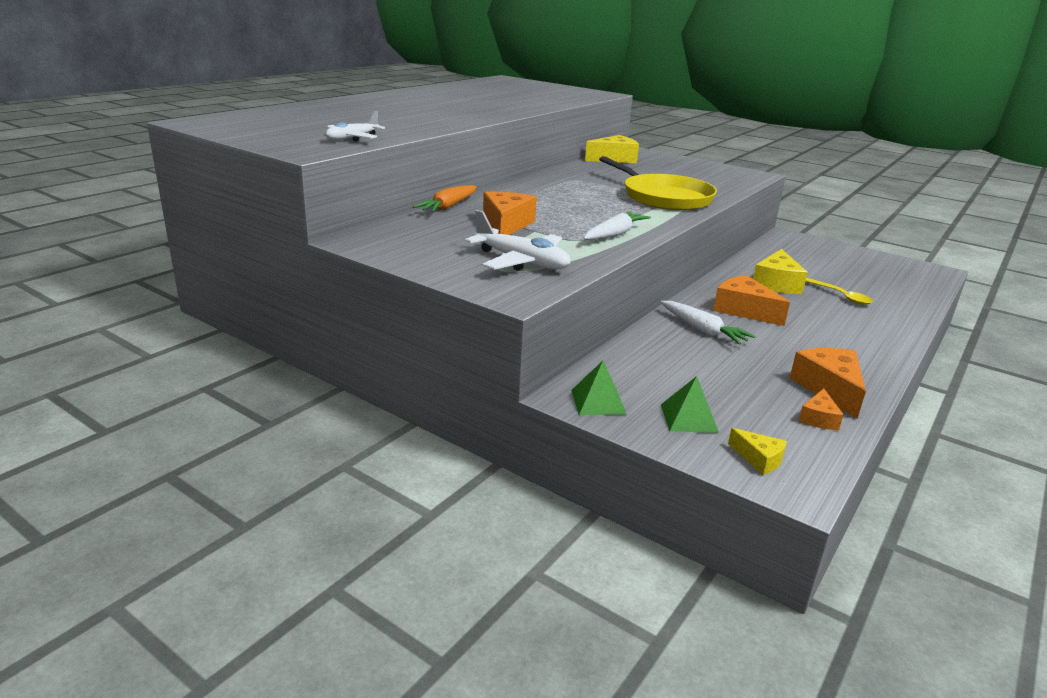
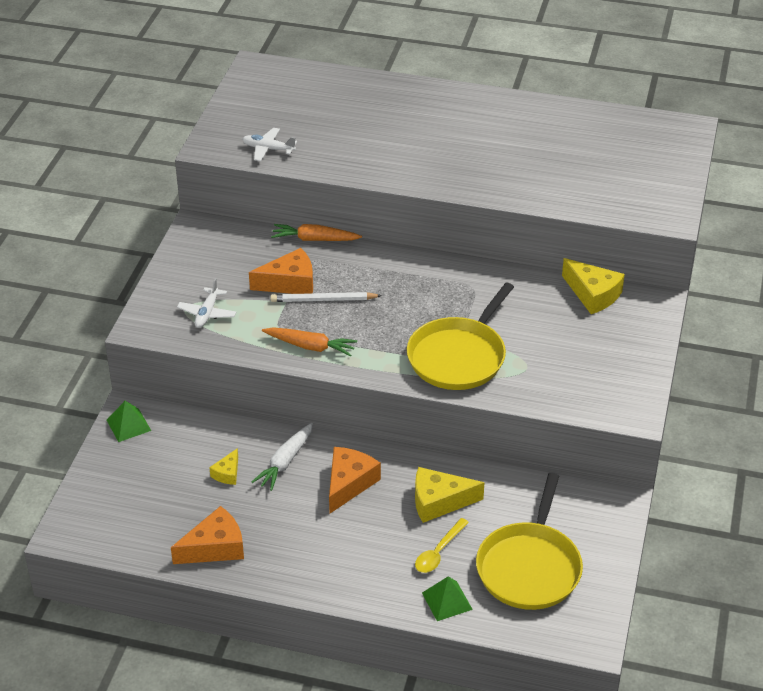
camera: 70 degrees right, 15 degrees up
(521, 262) = (207, 313): white plane -> white plane, size x0.64
(547, 219) = (323, 300): none -> white pencil
(614, 234) = (310, 346): white carrot -> orange carrot
(689, 418) = (128, 473): green pyramid -> green pyramid (447, 601)
(759, 459) = (90, 513): yellow cheese -> yellow cheese (227, 473)
(818, 418) = (162, 542): orange cheese -> none
(858, 272) = (530, 567): none -> yellow pan

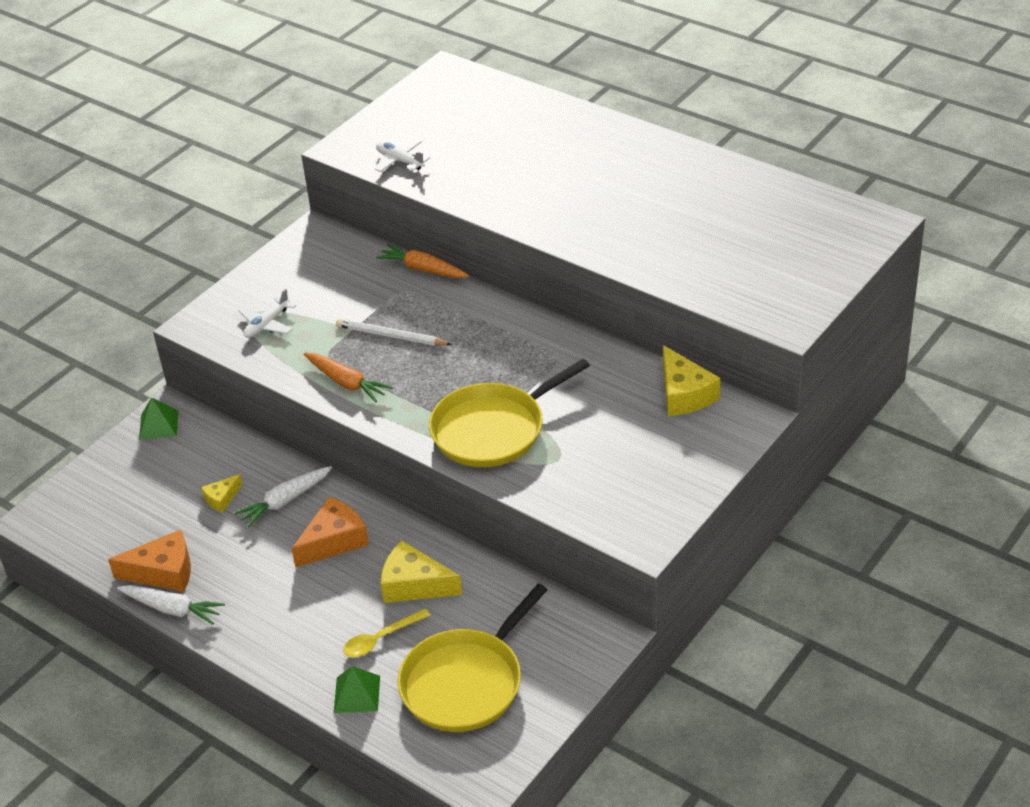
camera: 25 degrees right, 0 degrees up
(243, 576) = (172, 609): none -> white carrot
(290, 283) = (368, 310): orange cheese -> none

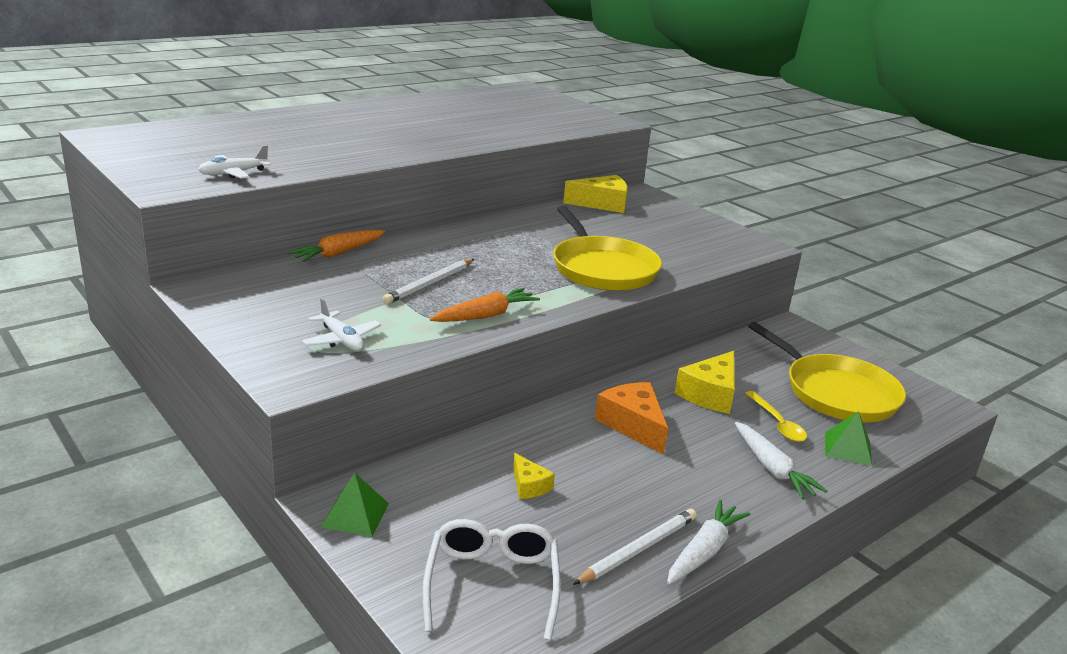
camera: 80 degrees left, 15 degrees down
(107, 507) = (492, 583): none -> white glasses
(163, 572) = (638, 549): orange cheese -> white pencil
(285, 501) = (557, 444): white carrot -> white carrot (772, 469)

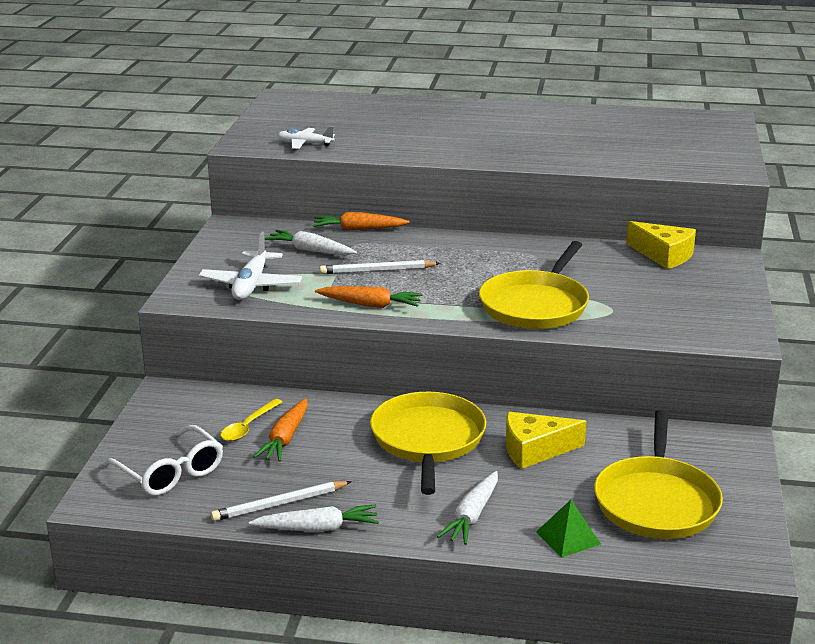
camera: 50 degrees right, 0 degrees up
(332, 287) = (310, 250): none -> white carrot
(341, 340) = (251, 285): white plane -> white plane, size x1.55
(355, 515) = (166, 403): green pyramid -> none
(492, 583) = (170, 472): white glasses -> white glasses turned 90 degrees clockwise
(529, 485) = (285, 438): yellow cheese -> orange carrot
(633, 425) = (428, 440): orange cheese -> yellow pan
(638, 549) = (280, 504): white pencil -> white pencil turned 150 degrees clockwise
(777, 423) = (546, 494): yellow spoon -> yellow spoon (248, 426)

